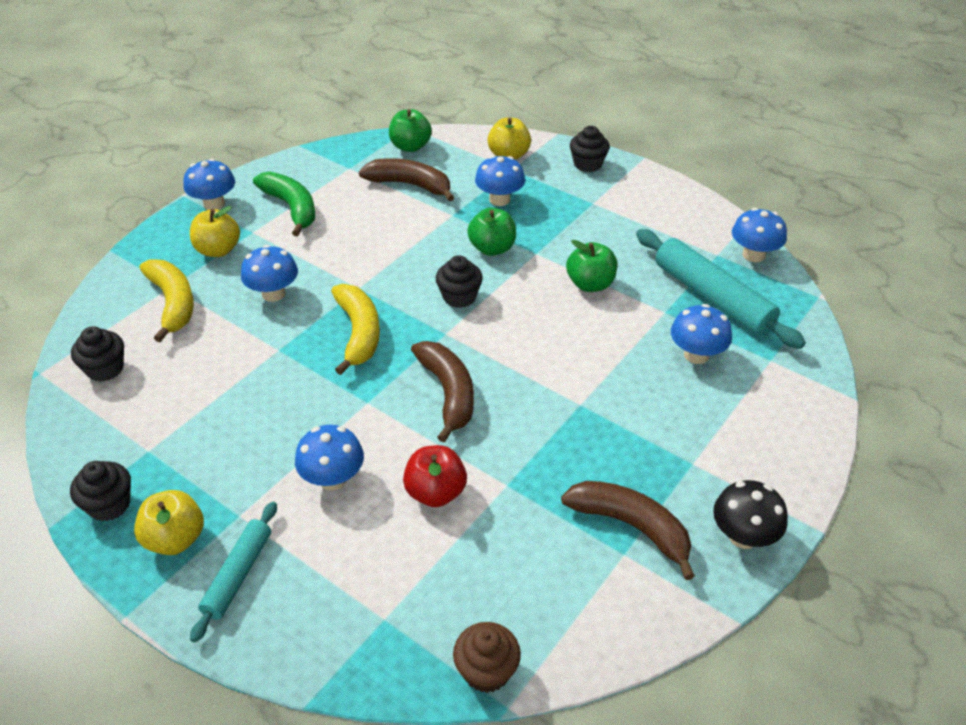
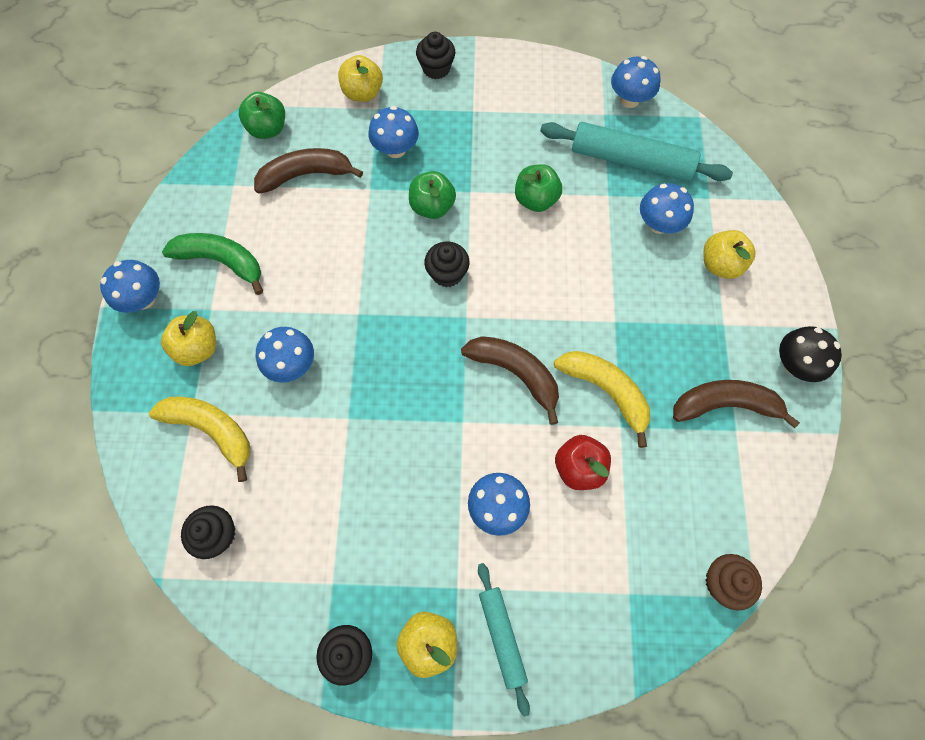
camera: 35 degrees left, 25 degrees up
(358, 333) = (398, 360): yellow banana -> yellow banana (606, 391)
(733, 415) = (720, 265): none -> yellow apple

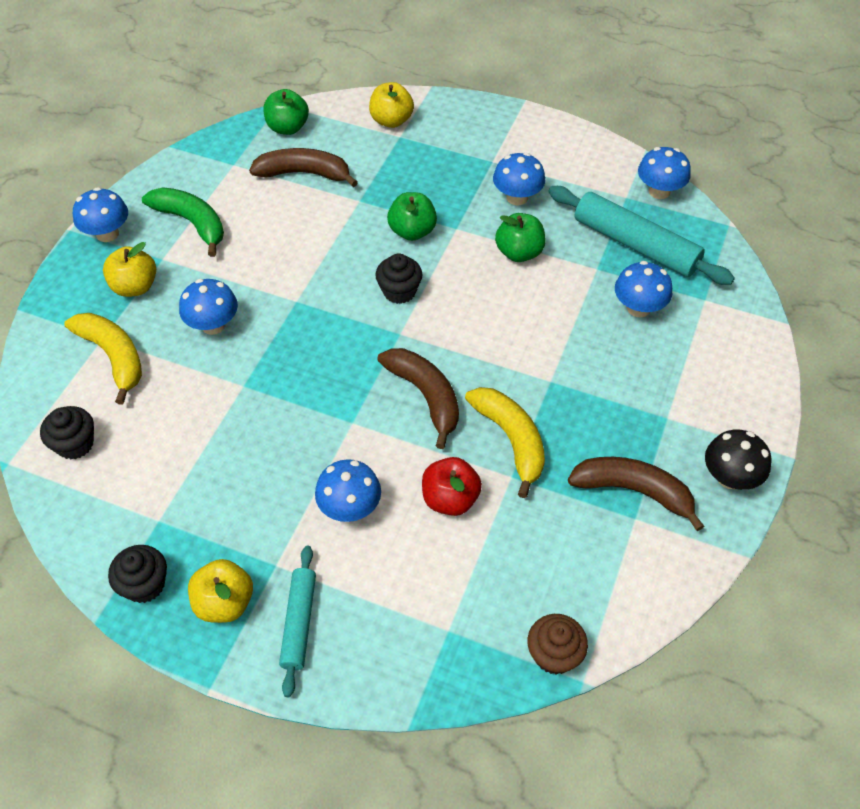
camera: 20 degrees right, 15 degrees down
(395, 149) = (400, 174): blue mushroom -> blue mushroom (517, 197)
(436, 68) = (473, 117): black cupcake -> none
(720, 265) = (688, 362): yellow apple -> none

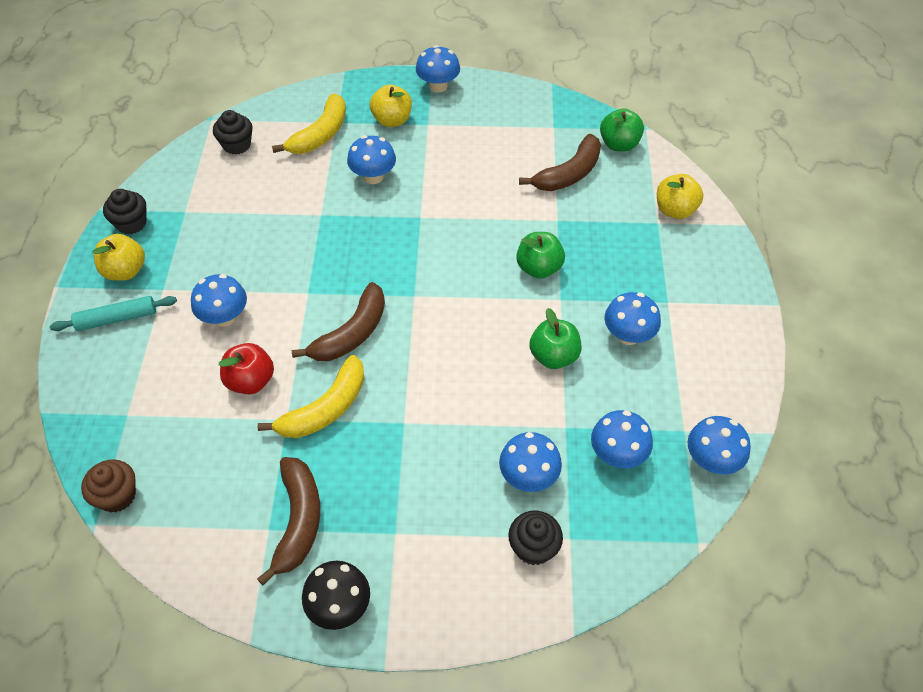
camera: 70 degrees right, 0 degrees up
(192, 223) = (473, 127): green banana -> none
(304, 174) = (569, 174): brown banana -> brown banana turned 60 degrees clockwise
(399, 291) = (462, 280): black cupcake -> black cupcake (533, 547)
(635, 244) = (617, 454): turquoise rolling pin -> blue mushroom

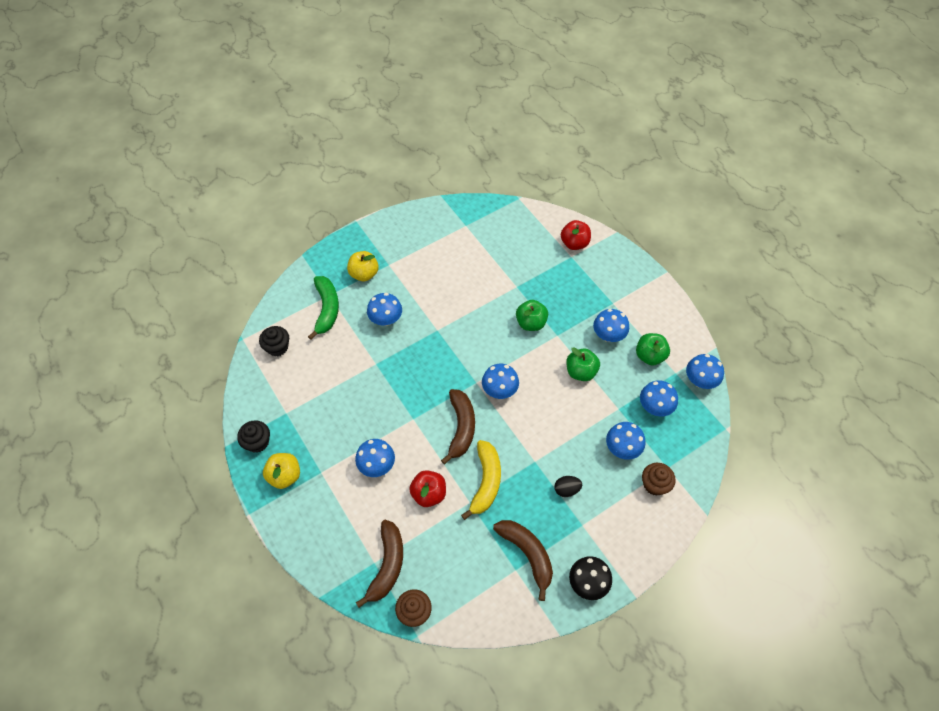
camera: 35 degrees left, 5 degrees up
(117, 318) = (310, 509): turquoise rolling pin -> none
(320, 134) = (326, 309): yellow banana -> green banana
(413, 479) = (566, 489): none -> black egg
(438, 86) = (372, 234): blue mushroom -> blue mushroom (499, 390)
(533, 547) = (654, 484): black cupcake -> brown cupcake
(569, 174) = (499, 252): brown banana -> brown banana (387, 565)
(619, 144) = (512, 217): green apple -> green apple (649, 356)
(675, 210) = (574, 243): yellow apple -> red apple

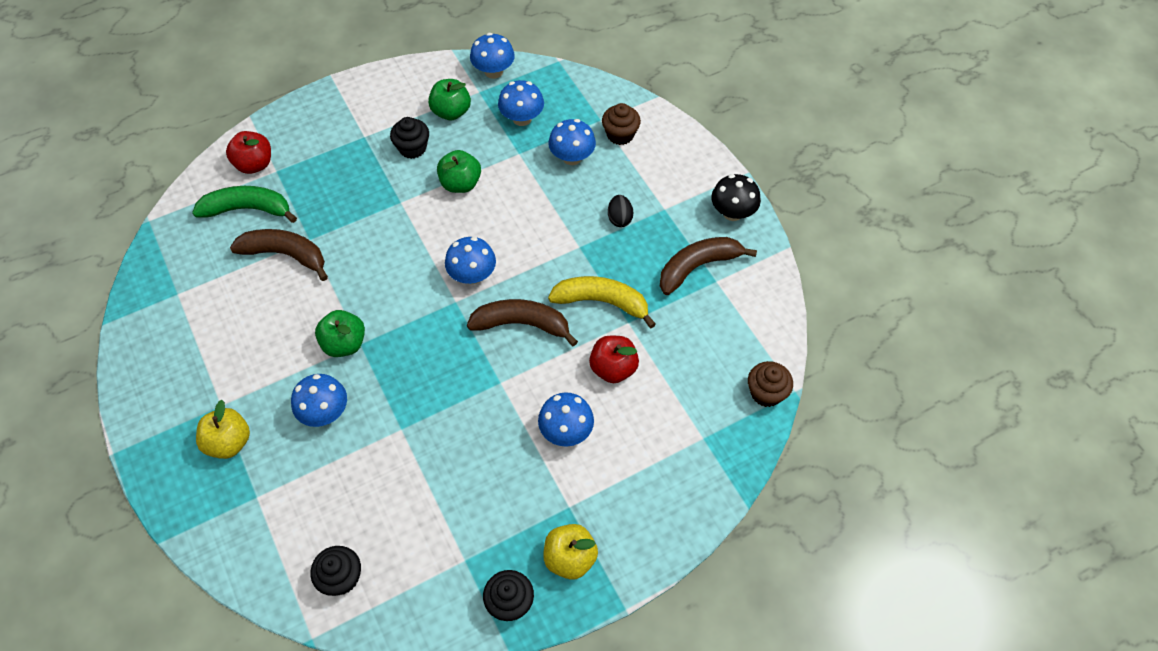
camera: 85 degrees left, 0 degrees up
(326, 309) = (284, 500): green banana -> green banana (248, 209)
(387, 565) = (707, 422): brown banana -> brown banana (285, 255)
(531, 323) = (374, 229): green apple -> green apple (344, 344)
(608, 335) = (412, 148): blue mushroom -> black cupcake

